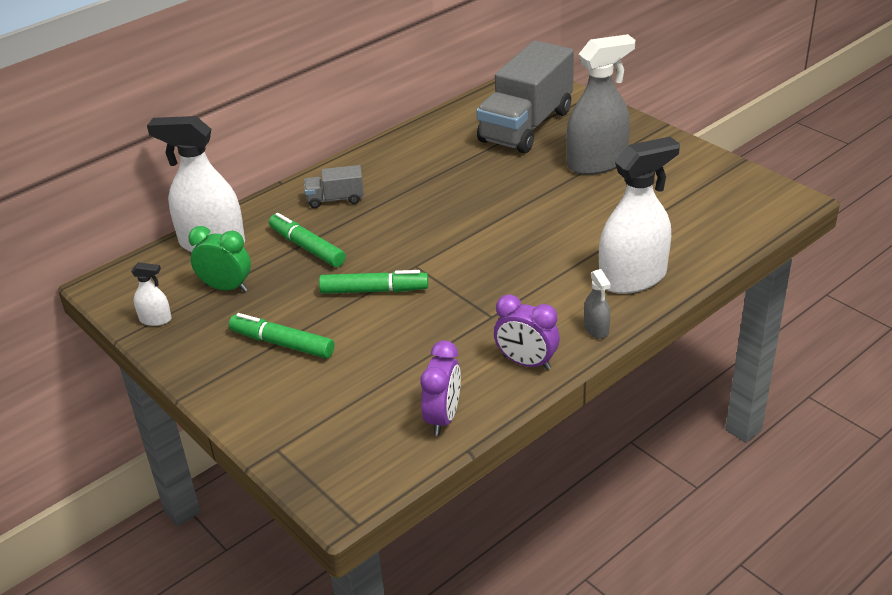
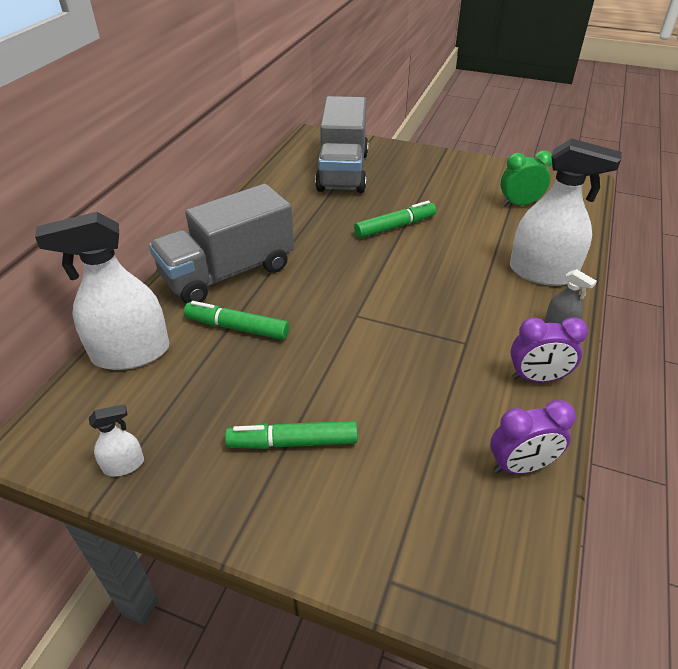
camera: 30 degrees left, 5 degrees up
(226, 288) = (182, 398): green clock -> green clock (519, 204)
(335, 199) = (228, 273): grey truck -> grey truck, size x2.24
(374, 290) = (339, 352): green marker -> green marker (395, 227)
(443, 418) = (521, 466): purple clock -> purple clock turned 90 degrees clockwise
(596, 163) = (424, 187): grey spray bottle -> none
(632, 278) = (542, 272): white spray bottle -> white spray bottle turned 75 degrees clockwise

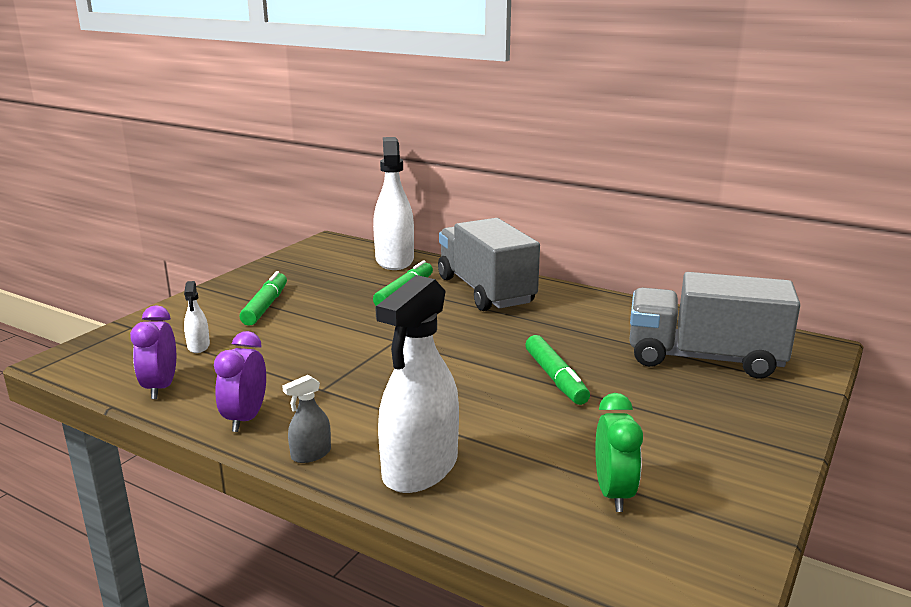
camera: 100 degrees right, 20 degrees down
(124, 465) = (290, 261): white spray bottle -> white spray bottle (198, 346)

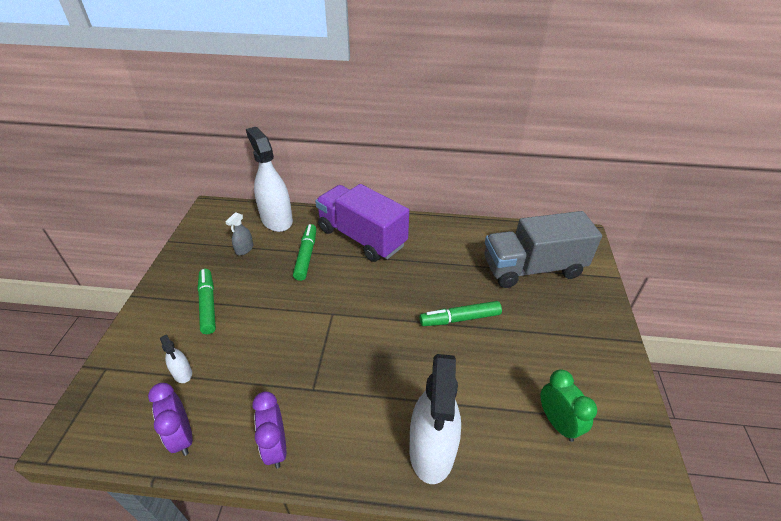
camera: 25 degrees left, 20 degrees up
(311, 454) = (349, 467): grey spray bottle -> grey spray bottle (244, 249)
(485, 291) = (362, 237): grey truck -> purple truck
(555, 378) = (460, 319): green marker -> green marker turned 120 degrees clockwise

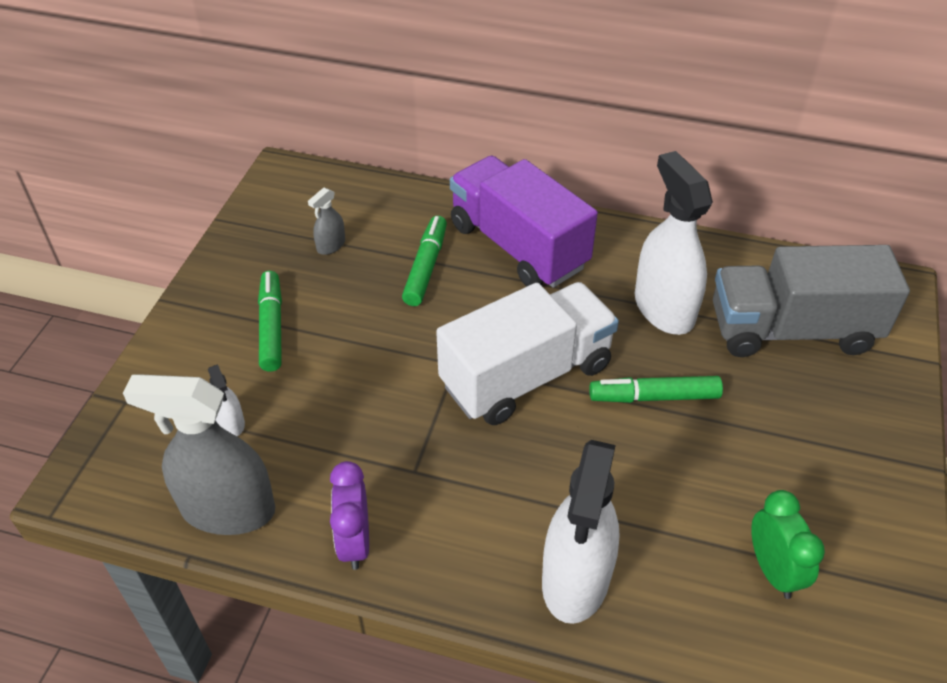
camera: 10 degrees right, 5 degrees up
(182, 436) = (228, 509): purple clock -> grey spray bottle
(276, 220) = (385, 201): white spray bottle -> white spray bottle (663, 308)
(378, 315) = (526, 376): none -> white truck

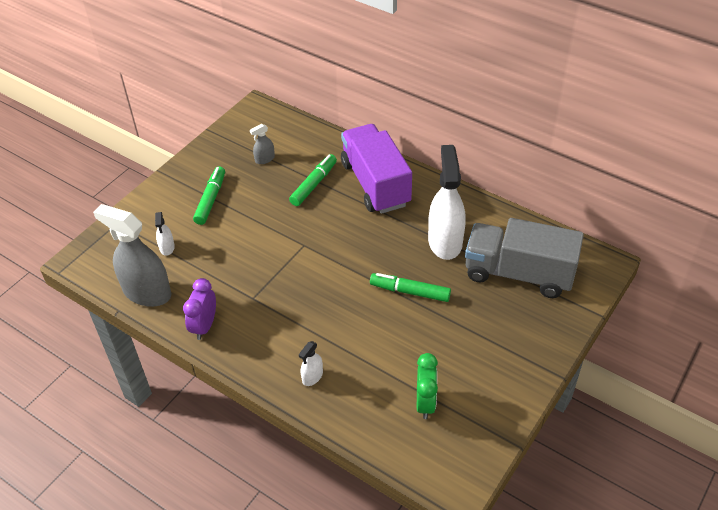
camera: 20 degrees right, 0 degrees up
(526, 376) = (341, 261): white truck -> none
(576, 579) = (312, 376): white spray bottle -> white spray bottle, size x0.44

